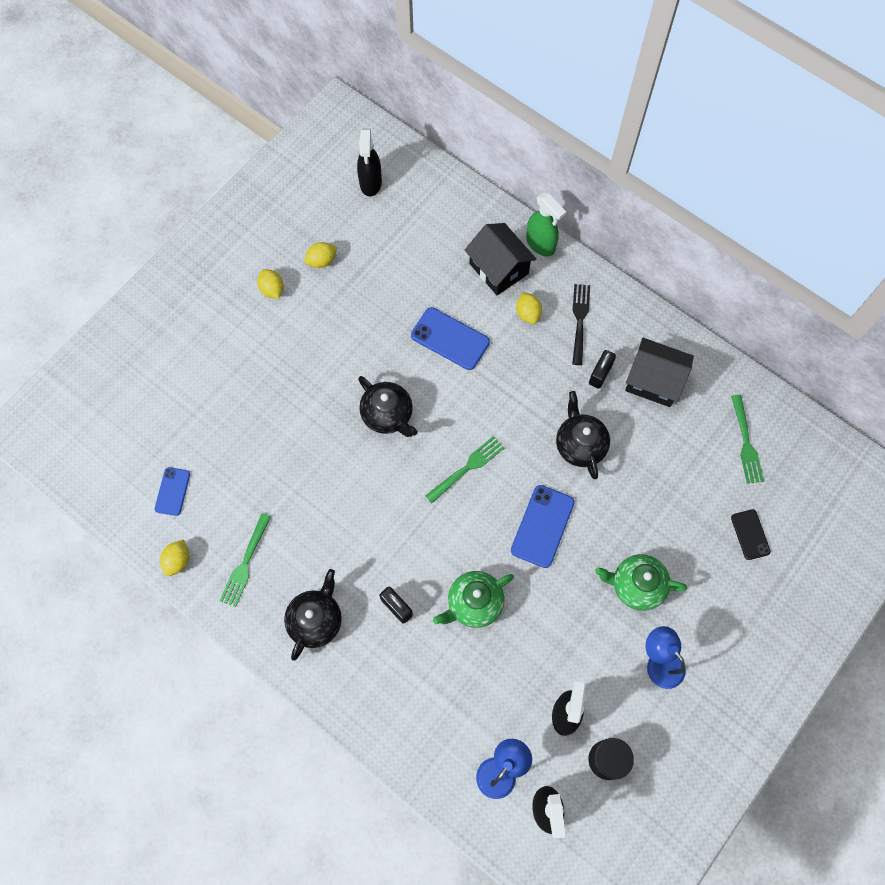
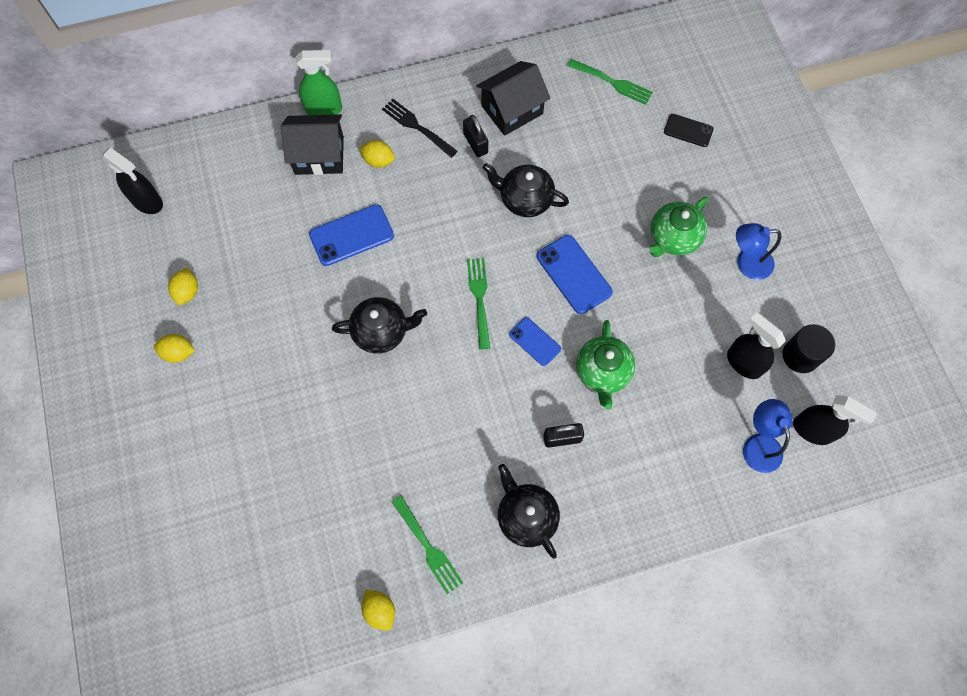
camera: 55 degrees left, 0 degrees up
(172, 491) = (307, 572): blue phone -> blue phone (534, 341)

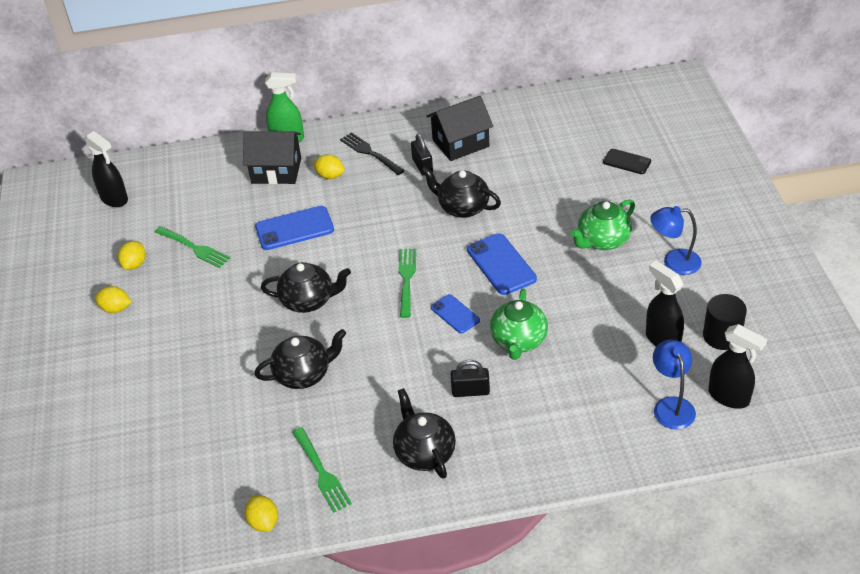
camera: 10 degrees right, 25 degrees down
(391, 427) = (304, 374): none -> black teapot
(612, 82) = (558, 126): green fork -> green fork (193, 248)

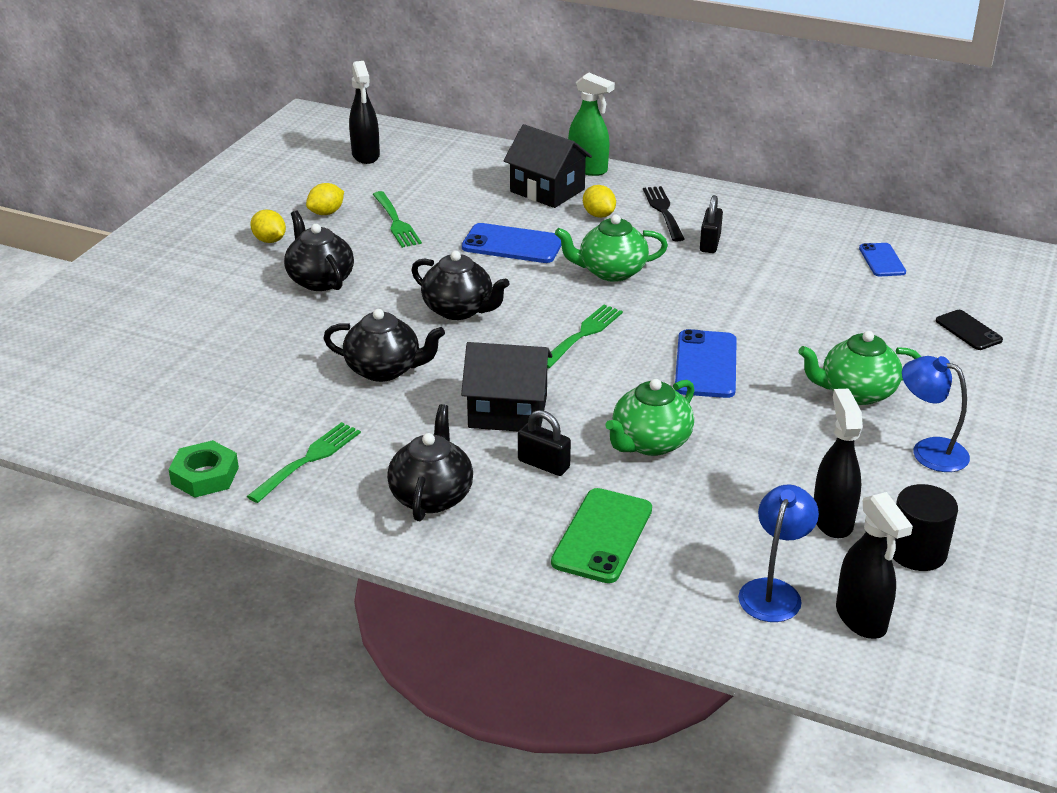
camera: 30 degrees right, 10 degrees down
(263, 522) = (205, 475): yellow lemon -> green nut
(321, 472) = (307, 461): green fork -> green fork turned 150 degrees counterclockwise
(380, 220) = (611, 272): none -> green teapot
(455, 314) = (603, 387): blue phone -> blue phone (882, 260)
(460, 143) = (776, 239): black house -> black house (508, 411)
(462, 207) = (716, 296): black teapot -> black teapot (320, 280)
(549, 423) = (602, 536): none -> green phone

